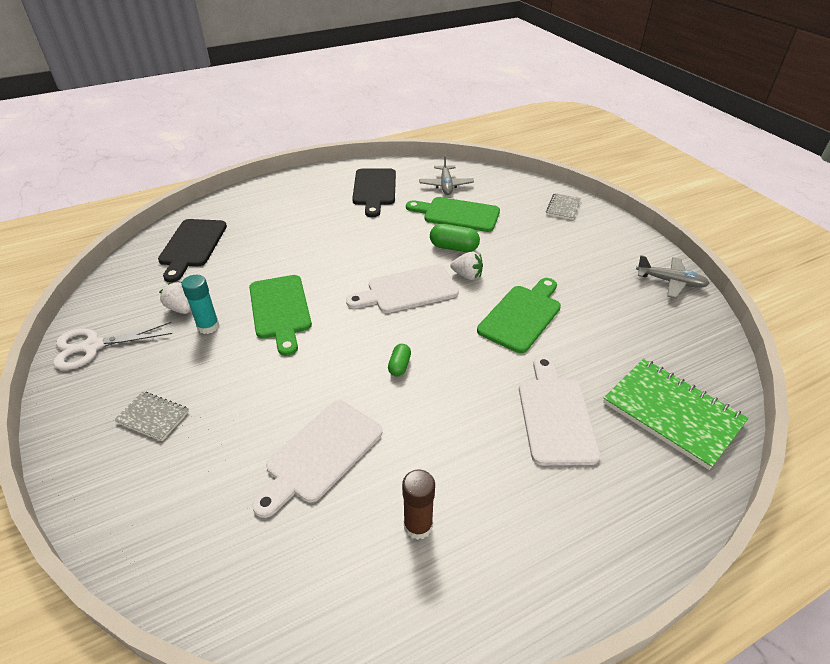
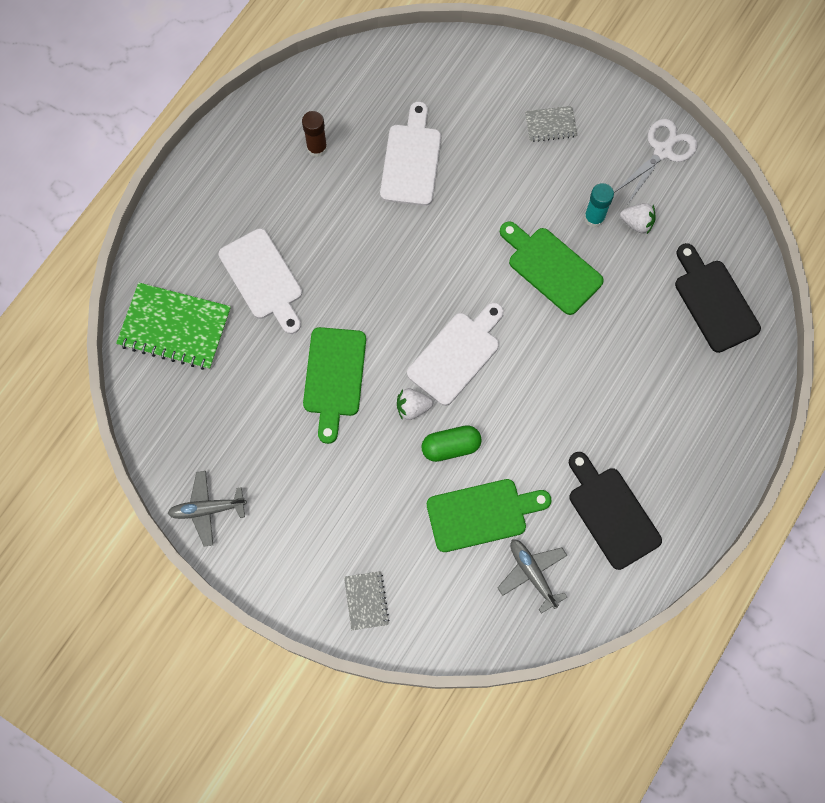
camera: 150 degrees right, 30 degrees up
(399, 366) = (407, 262): green capsule -> none

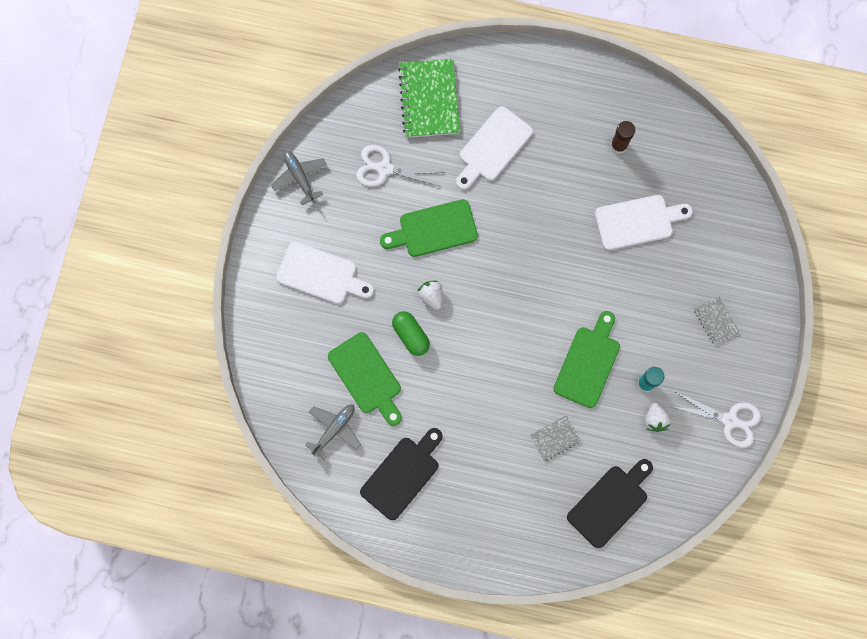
camera: 70 degrees right, 5 degrees up
(238, 406) = (385, 168): none -> white scissors
(366, 601) = (272, 315): grey notebook -> grey notebook (555, 438)
(457, 355) = (486, 314): white cutting board -> white cutting board (321, 274)

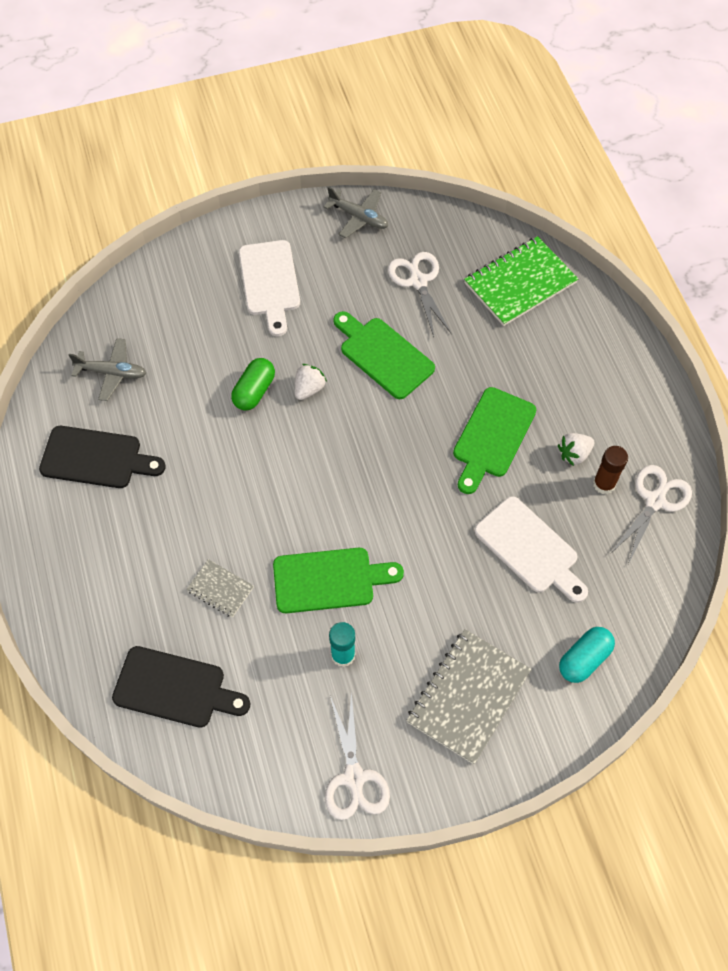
camera: 60 degrees right, 15 degrees down
(300, 177) = (358, 217): grey plane -> grey plane turned 90 degrees clockwise
(367, 377) = (185, 374): green cutting board -> green cutting board (492, 437)
(493, 147) = (511, 364): white cutting board -> none
(649, 122) = (655, 501): none -> white scissors
(655, 419) = (305, 688): white strawberry -> white strawberry (574, 454)
(715, 321) = (468, 696): grey notebook -> grey notebook, size x1.94
(730, 235) = (584, 659): none -> turquoise capsule

